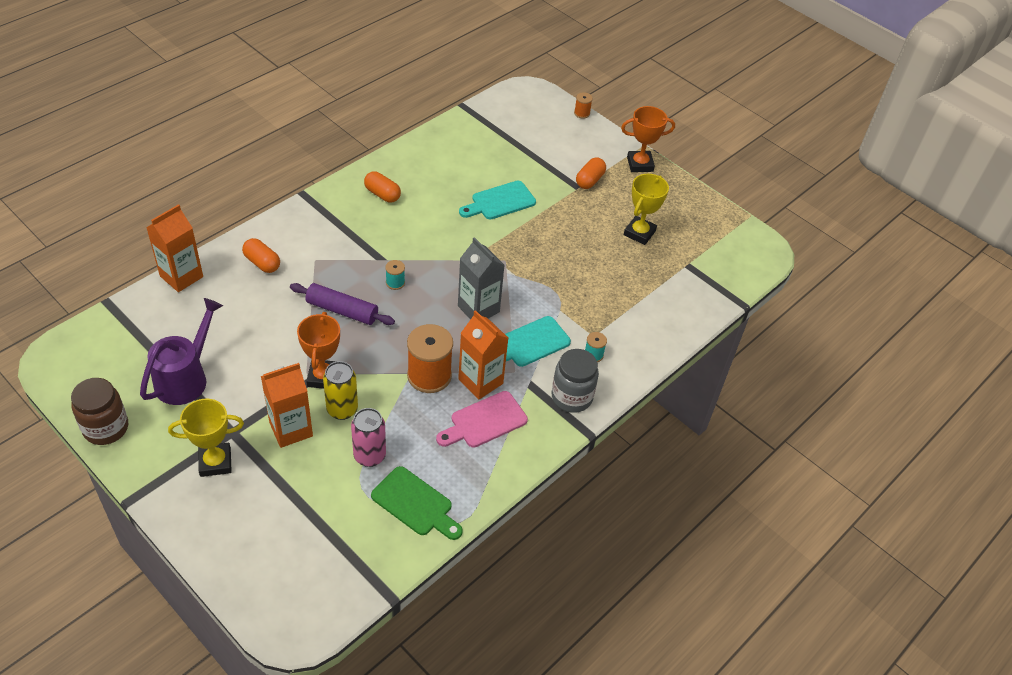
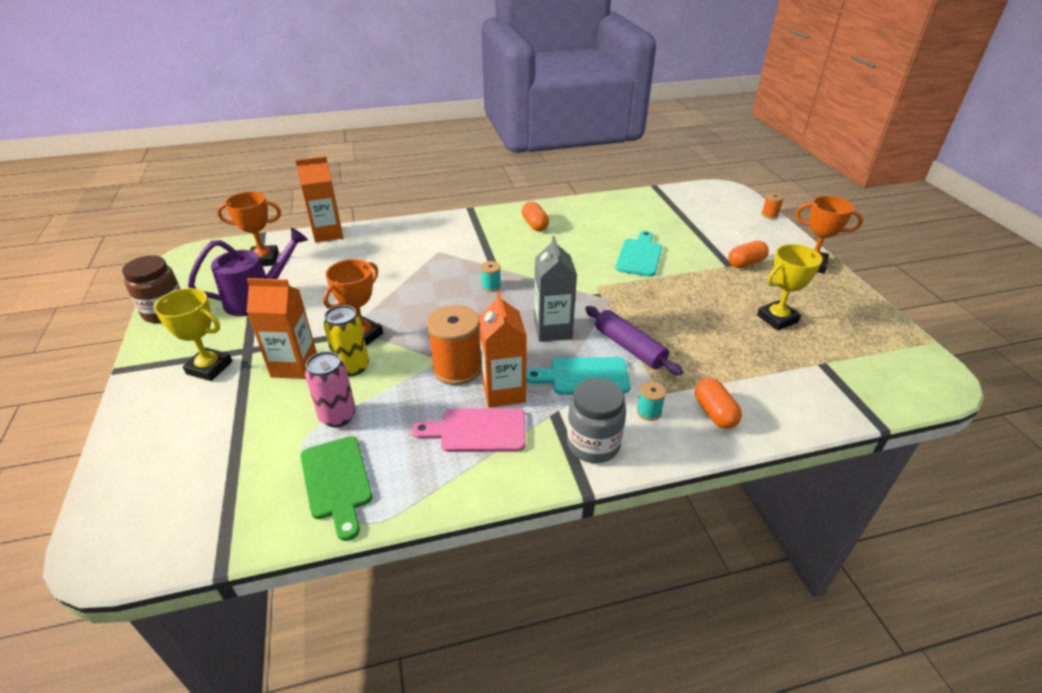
camera: 35 degrees right, 10 degrees down
(144, 332) = (264, 259): none -> orange trophy
(262, 263) = (395, 242): orange capsule -> orange capsule (714, 412)
(342, 310) = (426, 292): purple rolling pin -> purple rolling pin (629, 347)
(500, 201) = (639, 256): turquoise cutting board -> turquoise cutting board turned 105 degrees clockwise

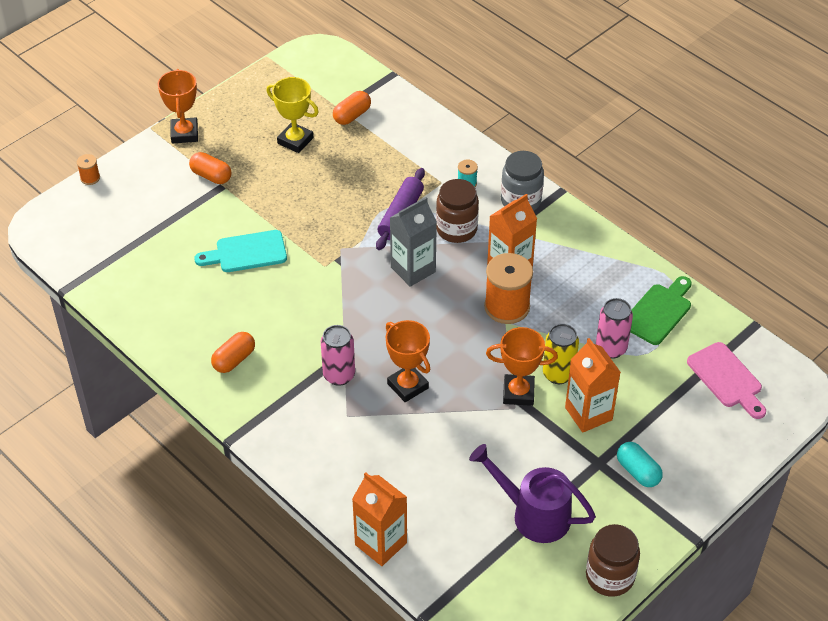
camera: 120 degrees left, 10 degrees up
(209, 368) = (638, 472): yellow trophy -> turquoise capsule
(264, 259) = (471, 566): orange trophy -> orange trophy (407, 386)
(477, 259) = (339, 375): none -> pink can
(477, 430) = (558, 263): pink cutting board -> pink cutting board (727, 378)
(491, 286) = (379, 340): turquoise spool -> none
(584, 376) = (456, 229): turquoise cutting board -> brown jar
(714, 412) = (441, 151): orange capsule -> orange capsule (352, 115)

